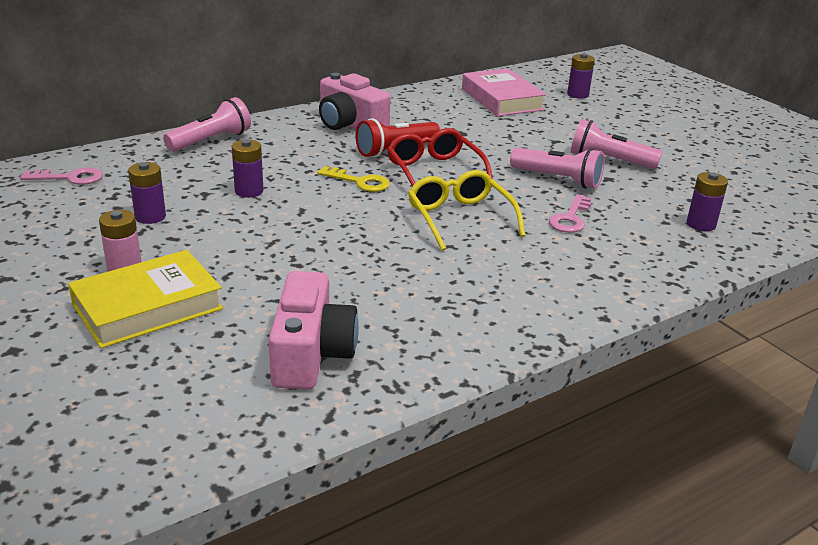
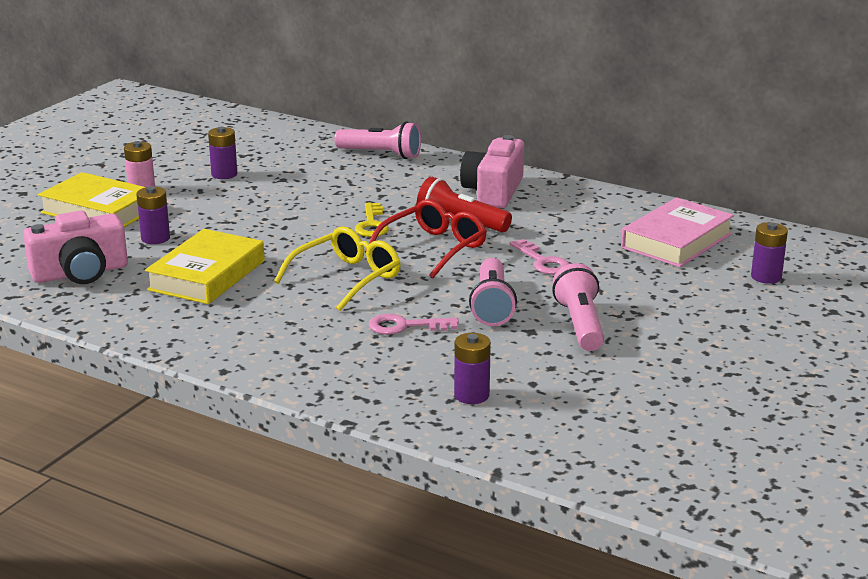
camera: 65 degrees right, 5 degrees down
(69, 178) = (256, 134): pink key -> pink key (542, 261)
(249, 191) = (303, 191): purple battery -> purple battery (155, 238)
(391, 280) = (207, 275): none -> yellow book

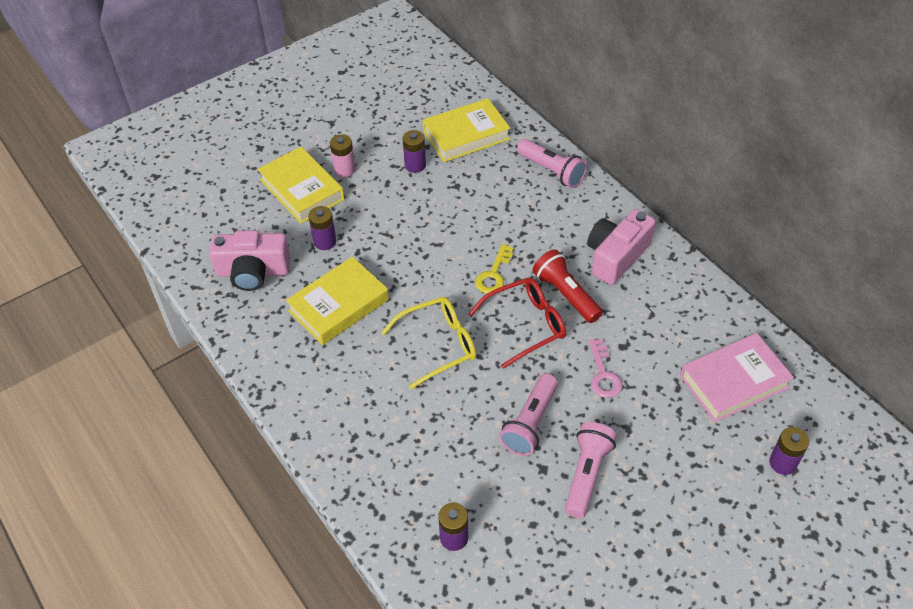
camera: 25 degrees right, 25 degrees up
(267, 148) = (466, 135): none -> yellow book
(405, 326) = (450, 427): pink key -> none

